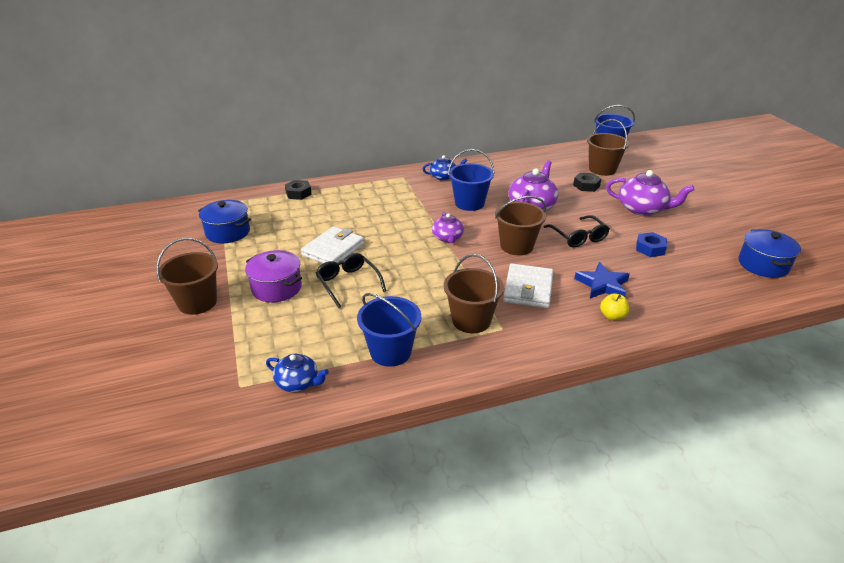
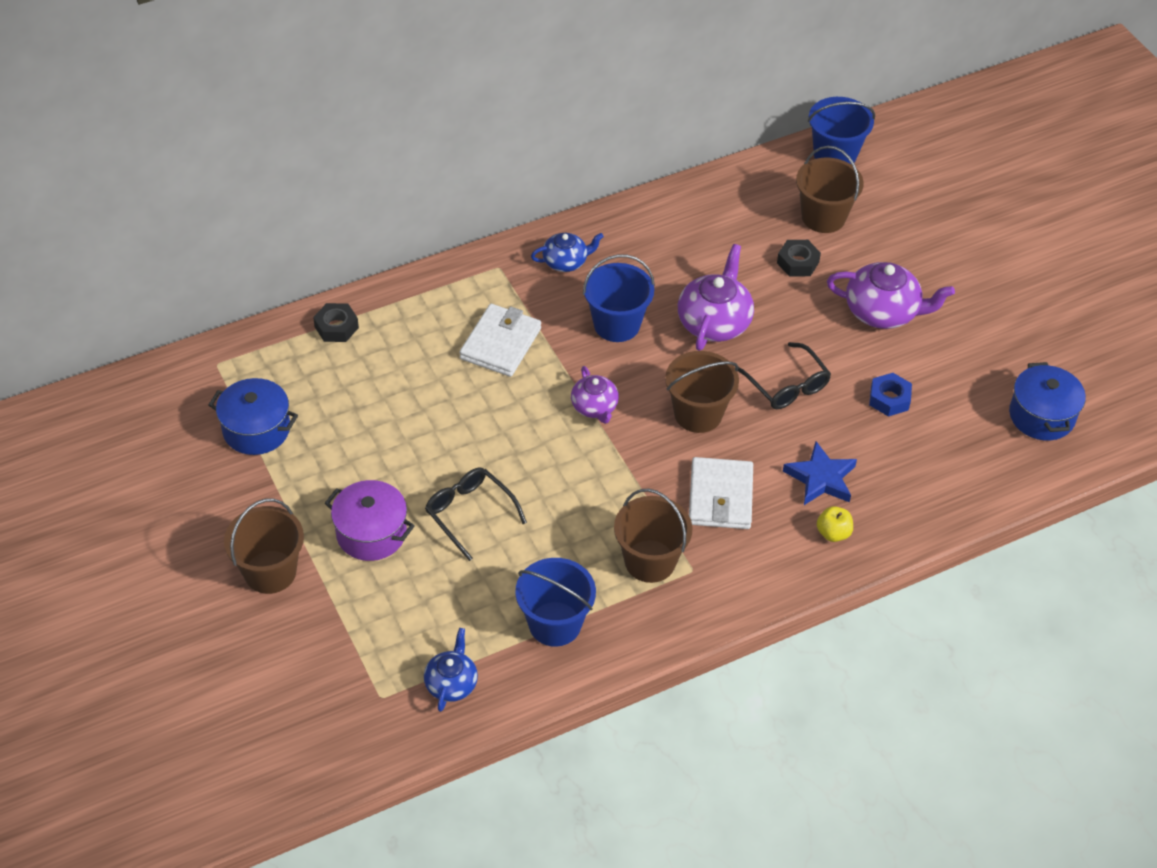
camera: 10 degrees left, 15 degrees up
(298, 383) = (451, 683): blue teapot -> blue teapot turned 90 degrees counterclockwise
(333, 250) = (430, 450): white wallet -> white wallet (500, 343)

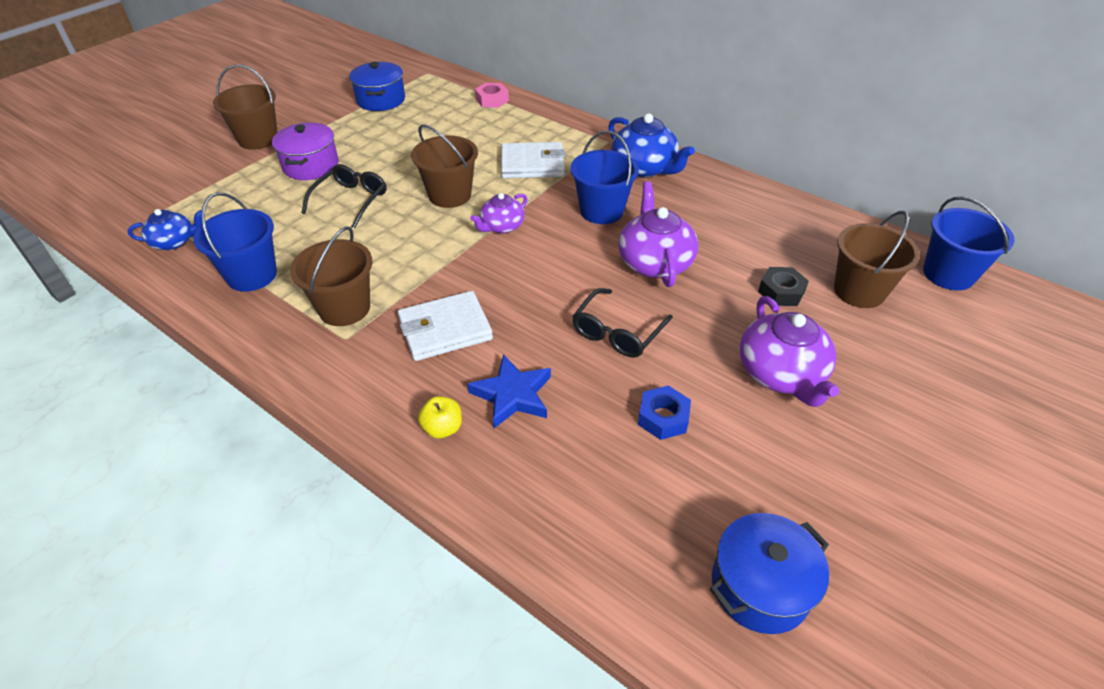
camera: 65 degrees right, 5 degrees down
(336, 327) = (492, 100): black nut -> pink nut
(566, 262) = (644, 168): blue teapot -> blue teapot, size x1.65
(698, 414) = (537, 285): brown bucket -> brown bucket (450, 195)
(714, 322) = (654, 262): purple teapot -> purple teapot turned 90 degrees counterclockwise

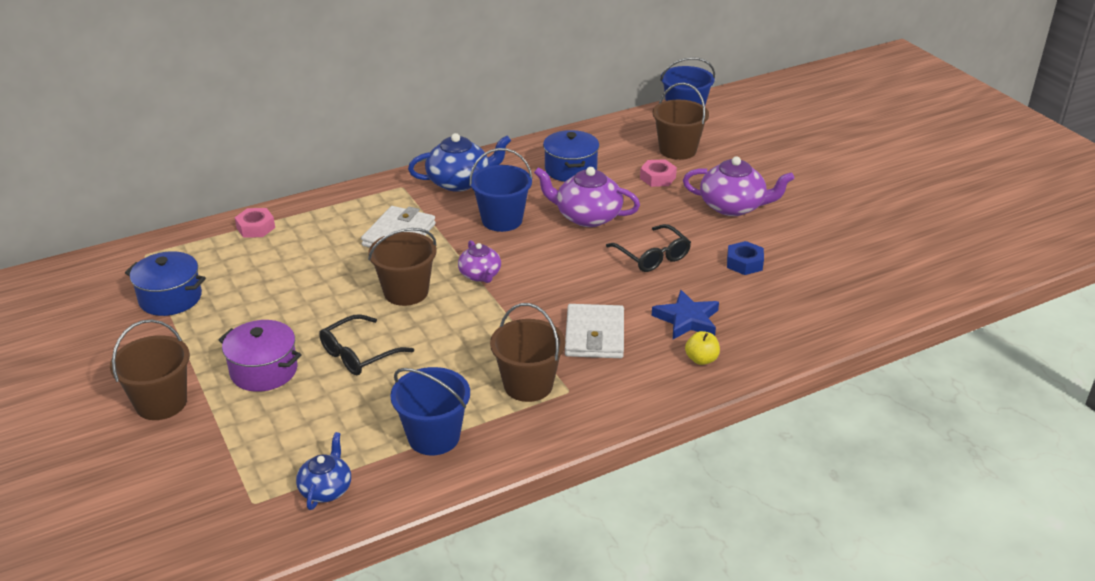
camera: 65 degrees left, 10 degrees down
(350, 201) = (359, 354): black glasses -> black glasses turned 90 degrees counterclockwise
(760, 586) = (882, 271): blue pot -> blue pot (570, 169)
(781, 292) = (657, 178): black nut -> pink nut

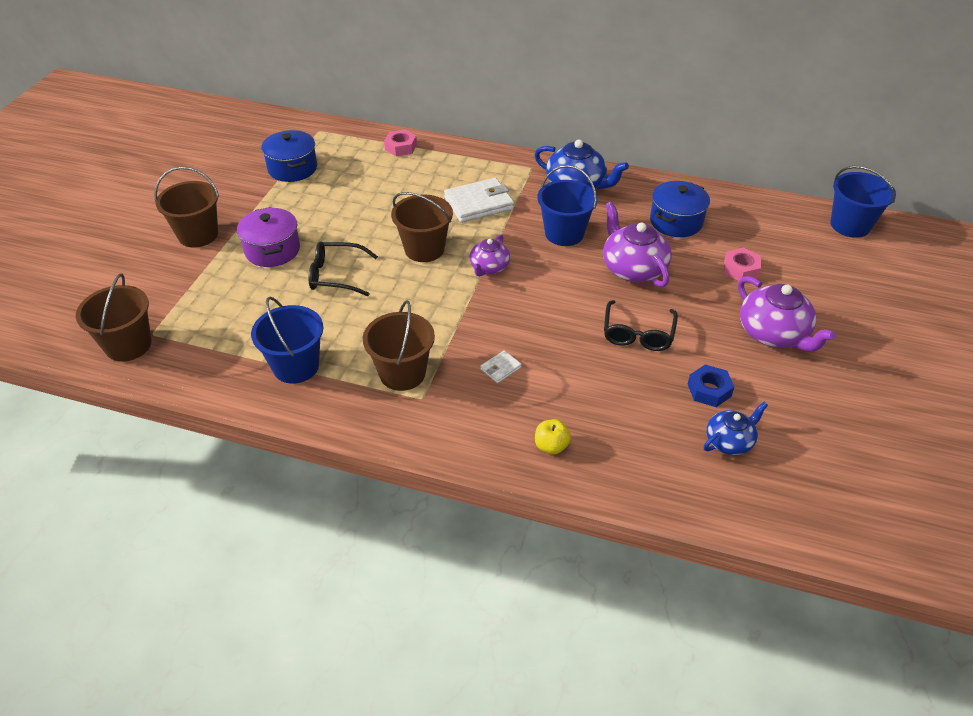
camera: 45 degrees right, 10 degrees up
(326, 489) = (195, 355): blue teapot -> blue teapot (729, 441)
(594, 335) = (500, 368): white wallet -> white wallet, size x0.47
(677, 150) = (795, 254): brown bucket -> brown bucket (128, 345)
(687, 319) = (588, 405): blue star -> none

